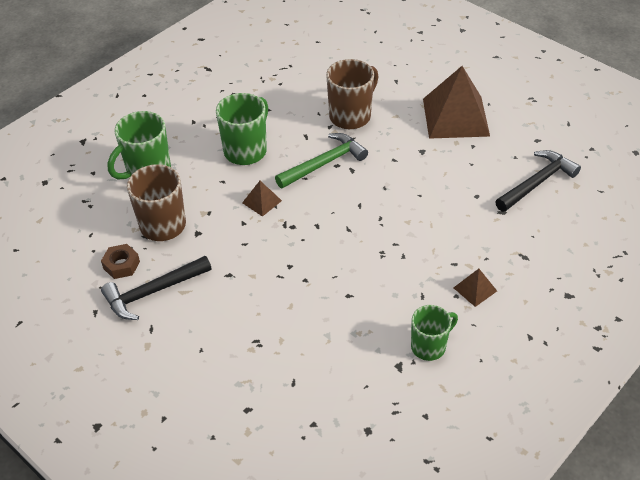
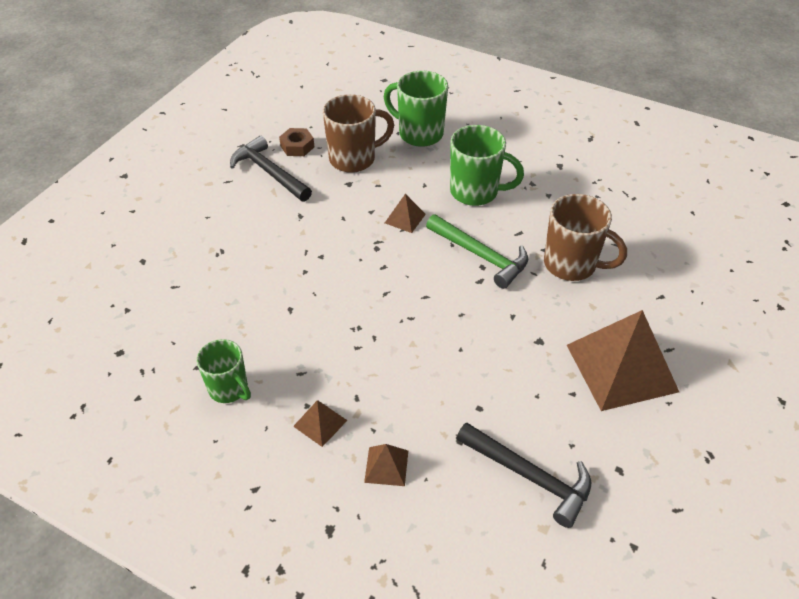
camera: 75 degrees right, 0 degrees up
(519, 255) = (386, 466): none -> brown pyramid

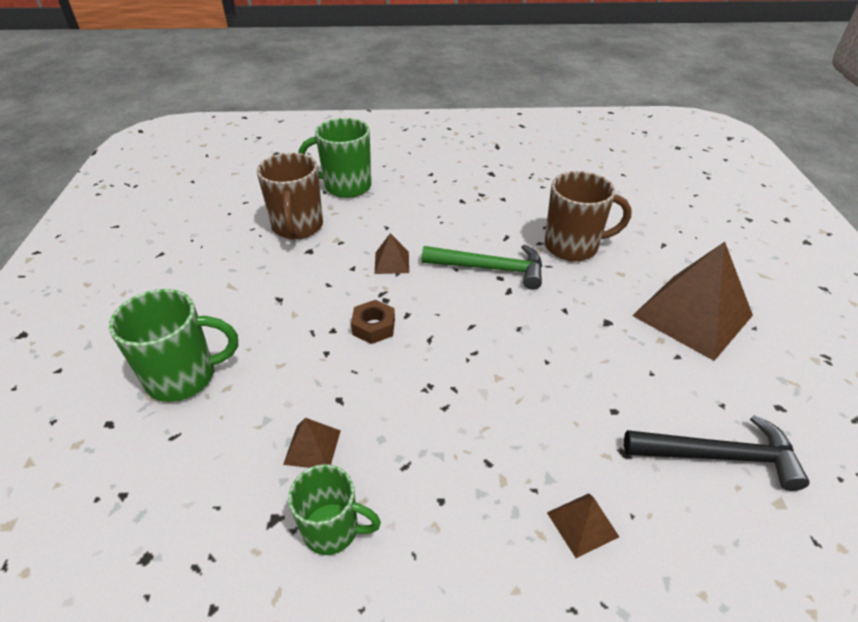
camera: 30 degrees left, 5 degrees down
(269, 172) = (212, 269): black hammer -> none
(297, 146) = (227, 235): brown nut -> brown nut (374, 327)
(320, 423) = (472, 513): brown pyramid -> brown pyramid (312, 447)
(354, 159) = (298, 227): brown mug -> brown mug turned 135 degrees clockwise
(476, 192) = (439, 217): green mug -> green mug (184, 377)

